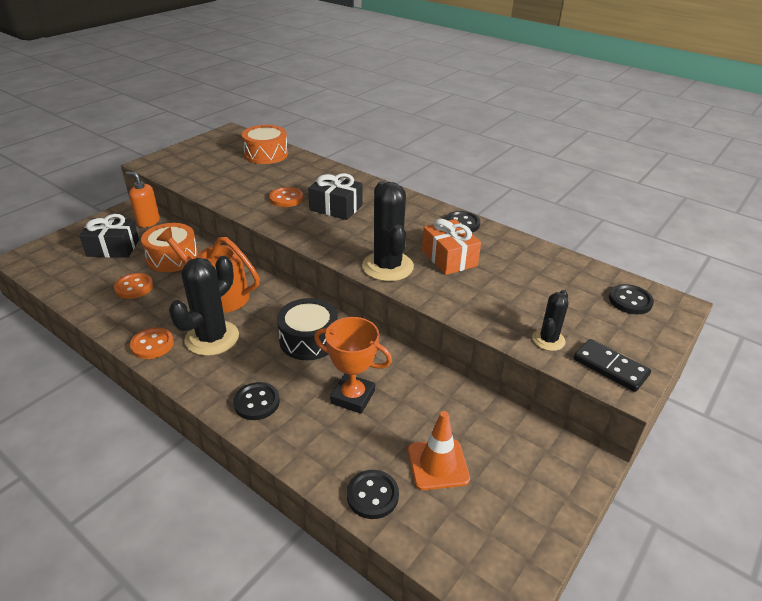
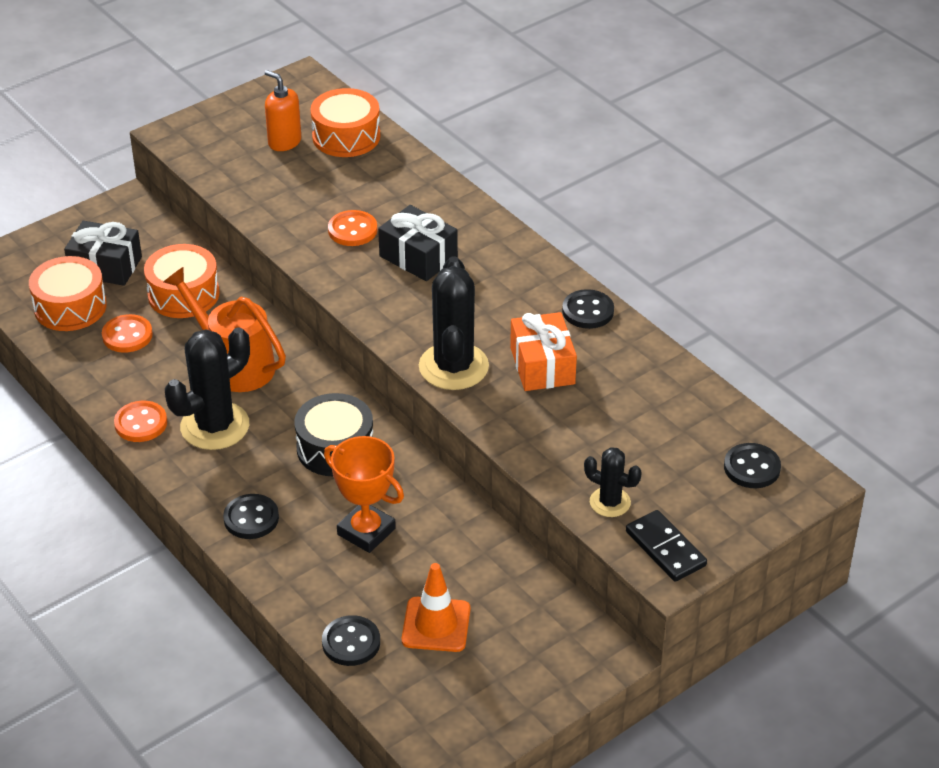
camera: 15 degrees right, 5 degrees up
(88, 275) = (70, 307): none -> orange drum
(148, 222) = (158, 226): orange soap dispenser -> orange soap dispenser (284, 142)
(548, 340) = (610, 502): black cactus -> black cactus turned 75 degrees clockwise

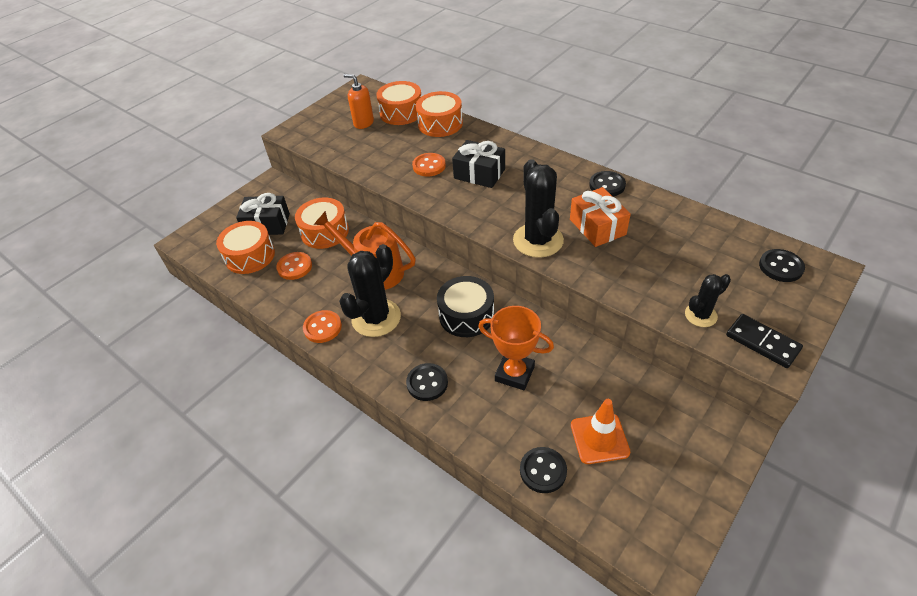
camera: 10 degrees left, 5 degrees up
(396, 167) = (440, 124): none -> orange drum
(610, 502) = (700, 315): black cactus -> black cactus turned 45 degrees counterclockwise

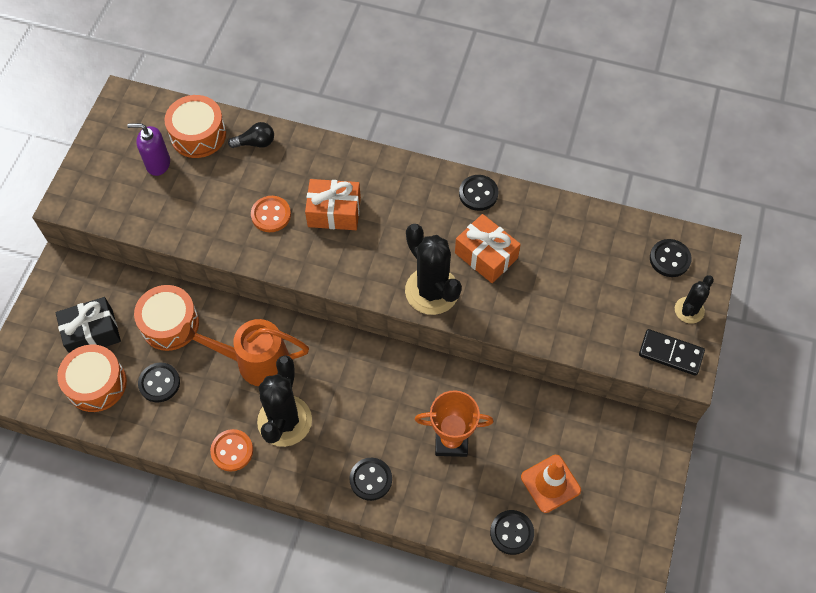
camera: 25 degrees left, 15 degrees up
(295, 267) = (159, 383): orange button -> black button
(363, 123) = (158, 164): orange soap dispenser -> purple soap dispenser
(440, 124) = (255, 143): orange drum -> black light bulb
(466, 315) = (378, 388): black drum -> none
(479, 174) = (334, 212): black gift -> orange gift
(700, 315) = (612, 339): black cactus -> black cactus (689, 310)

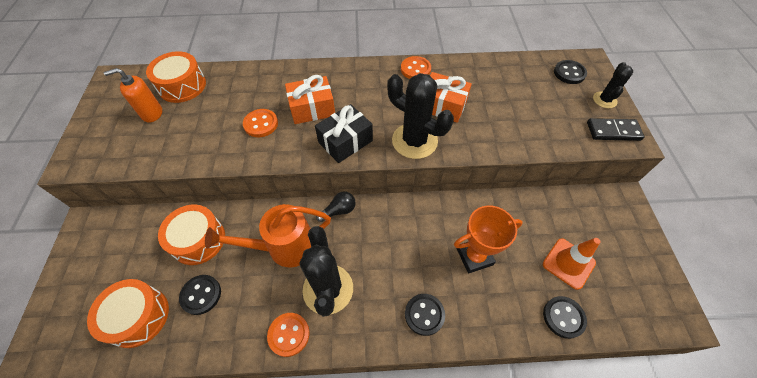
camera: 20 degrees left, 5 degrees down
(92, 333) = (125, 271): black gift -> black gift (345, 141)
(158, 164) = (152, 113): purple soap dispenser -> orange soap dispenser
(255, 143) = (231, 80): black light bulb -> black light bulb (339, 211)
(478, 194) = (415, 69): black button -> orange button

